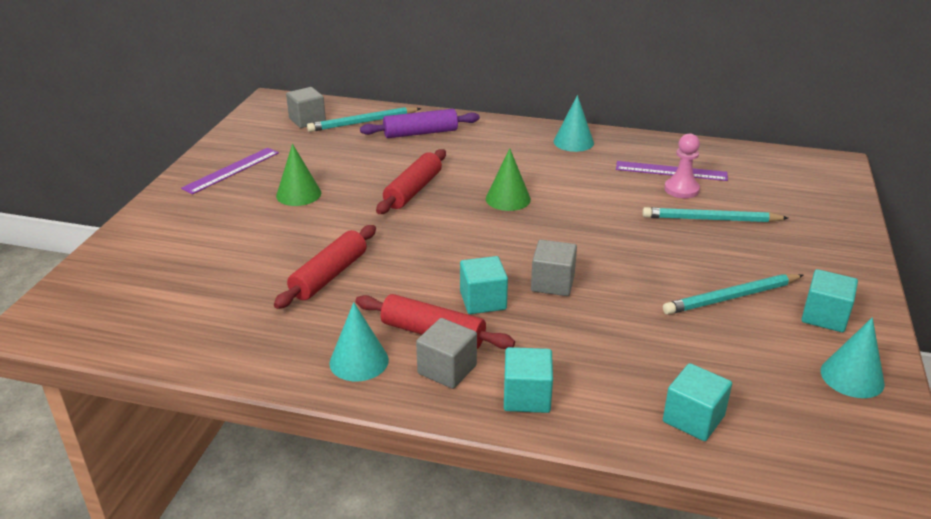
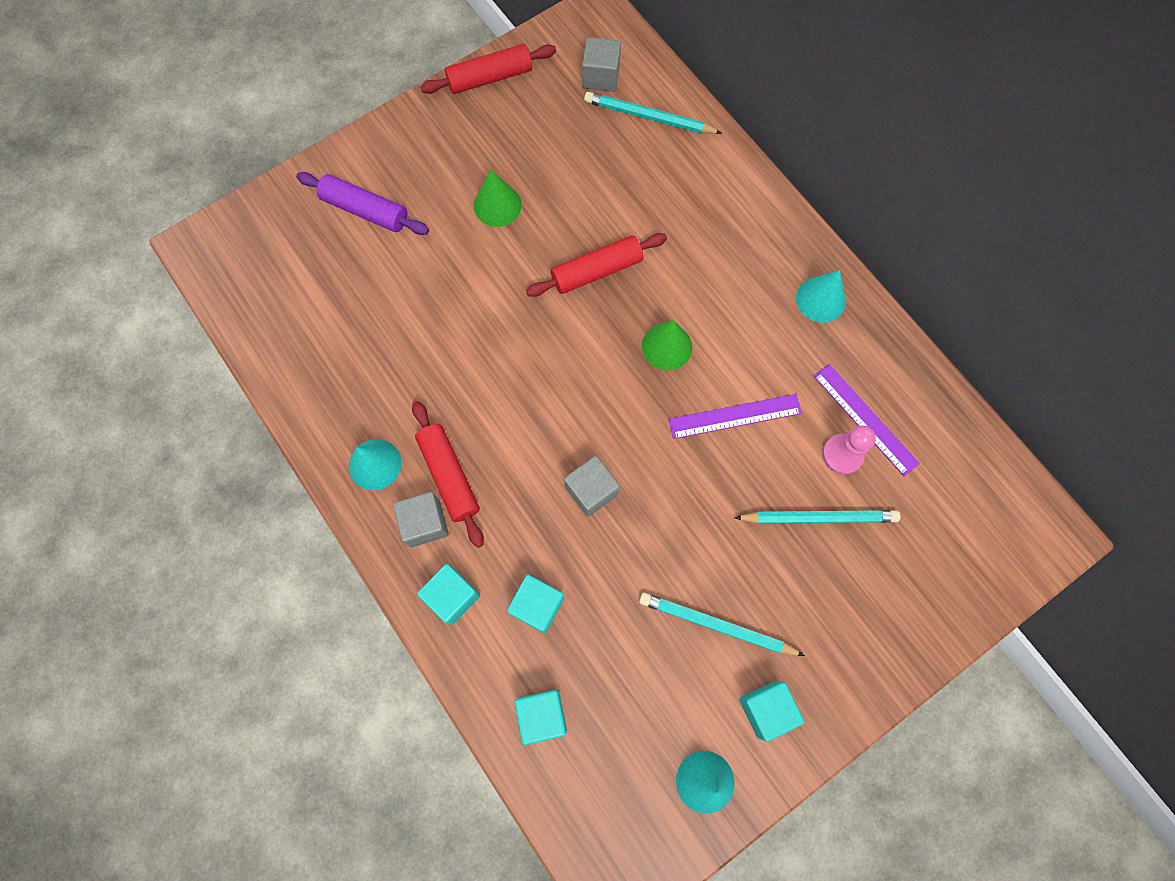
camera: 40 degrees right, 40 degrees up
(231, 170) = (471, 123): purple ruler -> purple ruler (735, 416)
(329, 275) = (433, 344): red rolling pin -> red rolling pin (490, 77)
(420, 133) = (687, 176): purple rolling pin -> purple rolling pin (365, 210)
(483, 301) = (518, 468): turquoise cube -> turquoise cube (537, 605)
(711, 219) = (818, 517): turquoise pencil -> turquoise pencil turned 135 degrees clockwise

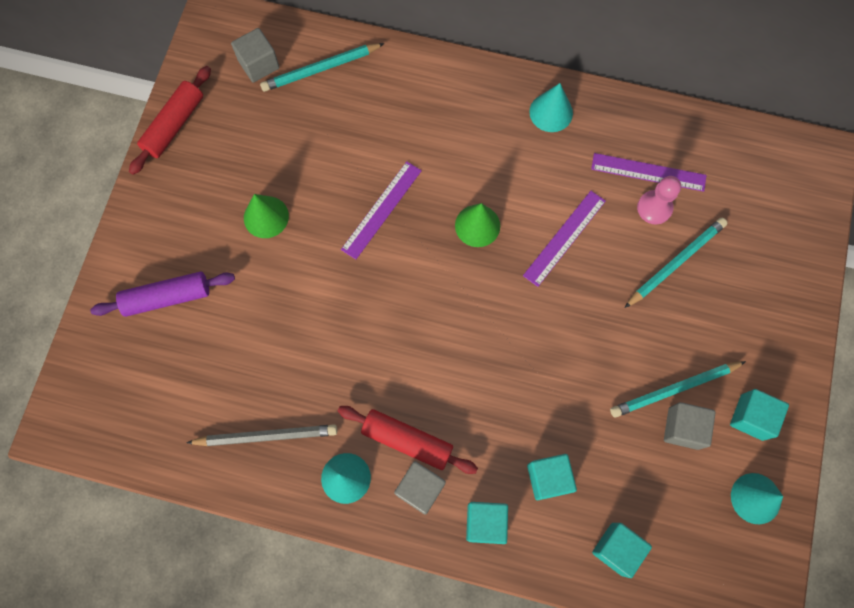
camera: 40 degrees left, 0 degrees up
(344, 379) = (266, 436): none -> grey pencil
(591, 490) = (514, 368): grey cube -> grey cube (683, 428)
(597, 271) = (382, 210): red rolling pin -> purple ruler

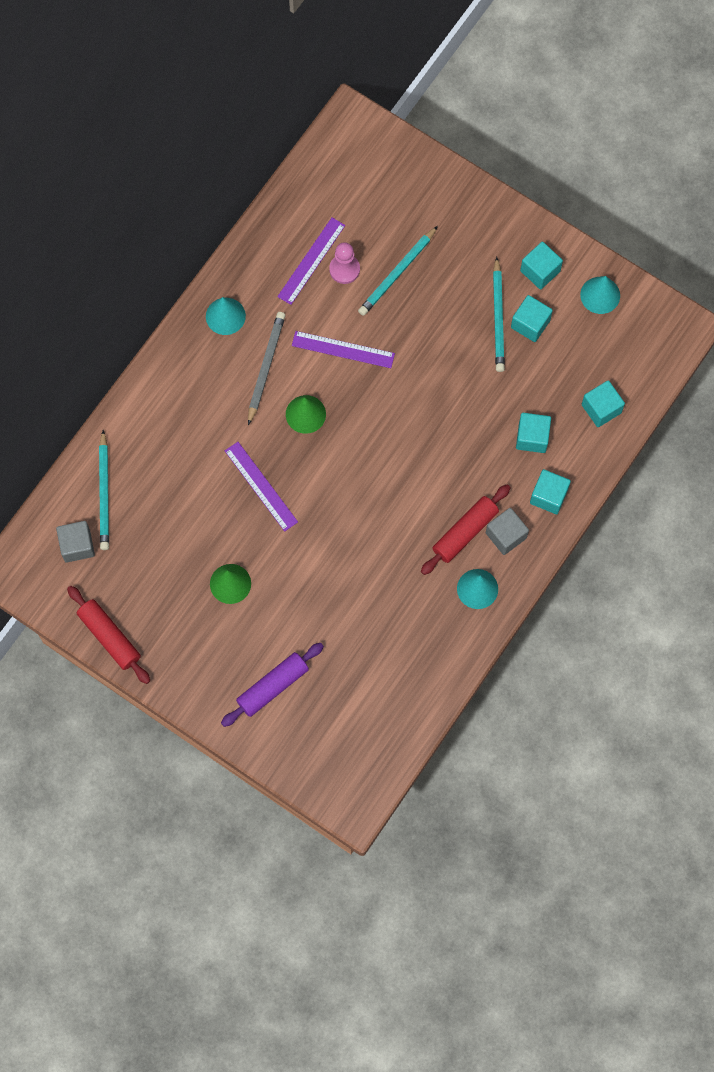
camera: 70 degrees left, 0 degrees up
(167, 297) = (272, 686): purple rolling pin -> purple rolling pin turned 45 degrees clockwise
(266, 436) = (421, 640): grey pencil -> grey pencil (266, 367)
(564, 238) = (343, 350): purple ruler -> purple ruler turned 45 degrees counterclockwise
(675, 263) = (397, 273): turquoise pencil -> turquoise pencil turned 120 degrees counterclockwise
(683, 428) = (530, 324): grey cube -> turquoise cube

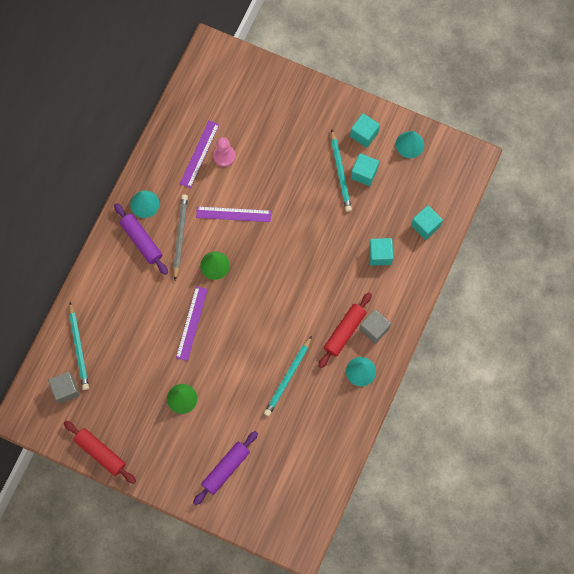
camera: 10 degrees left, 0 degrees up
(213, 365) = (141, 241): none -> purple rolling pin
(261, 486) = (192, 323): purple ruler -> purple ruler turned 60 degrees clockwise
(397, 273) = (262, 152): turquoise pencil -> turquoise pencil (288, 377)
(548, 496) = (399, 295): turquoise cube -> none

